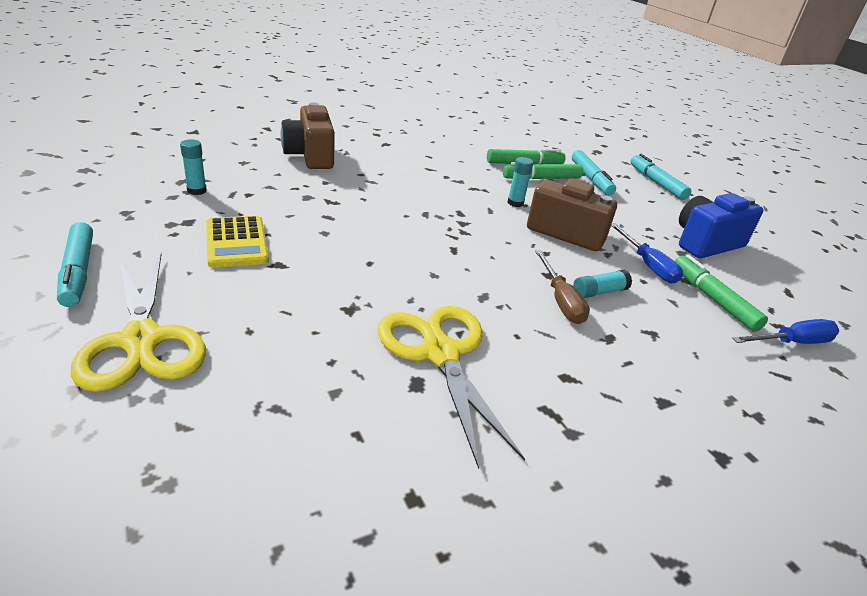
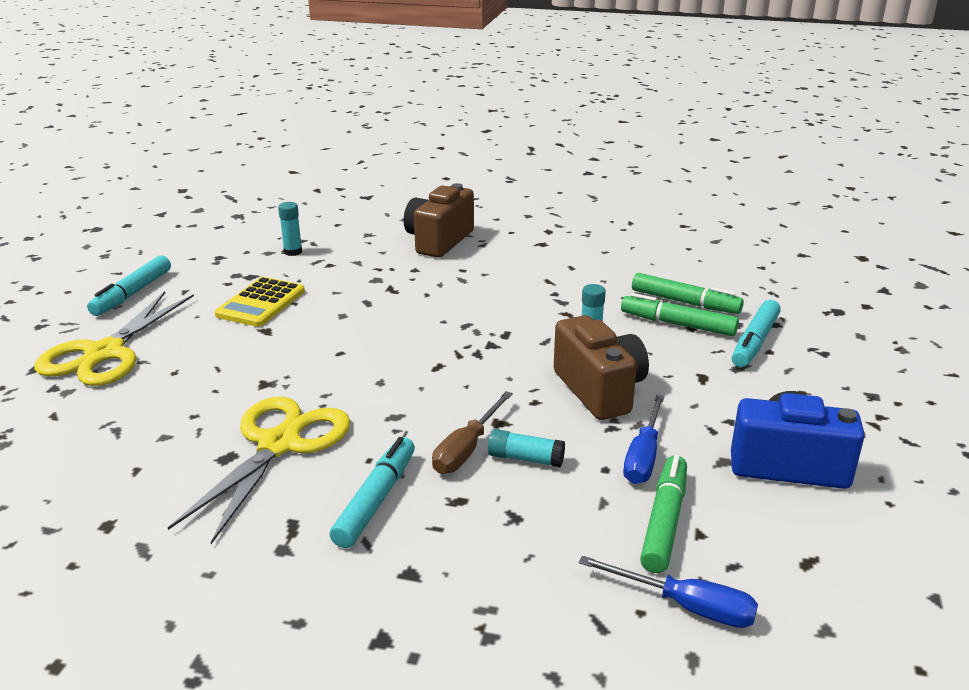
camera: 45 degrees right, 5 degrees down
(656, 183) = (860, 373): turquoise marker -> turquoise marker (376, 500)

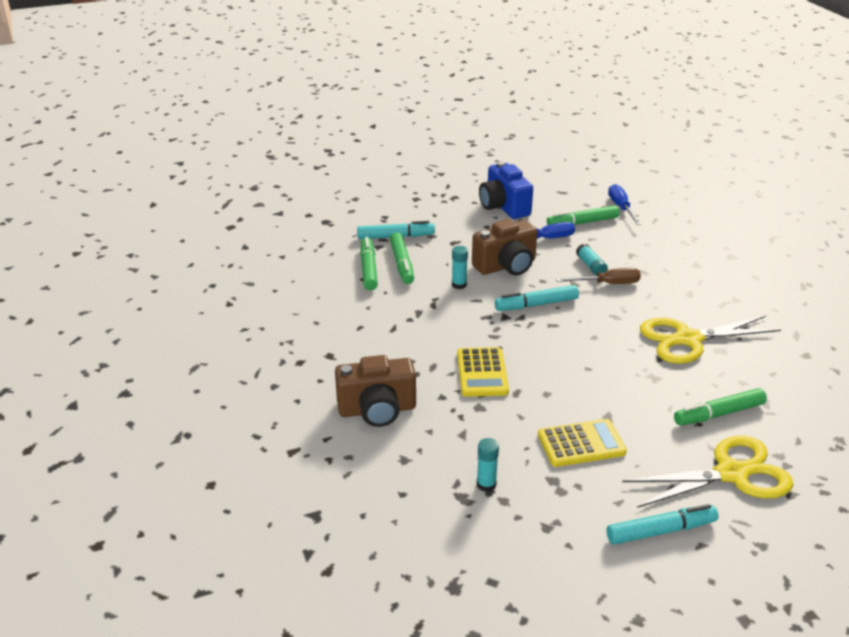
camera: 125 degrees left, 5 degrees up
(162, 391) = (719, 414): none -> green marker
(376, 500) = (675, 291): turquoise marker -> turquoise marker (536, 305)
(418, 297) = (482, 373): none -> yellow calculator
(599, 390) = (506, 266): brown camera -> brown camera turned 150 degrees counterclockwise

